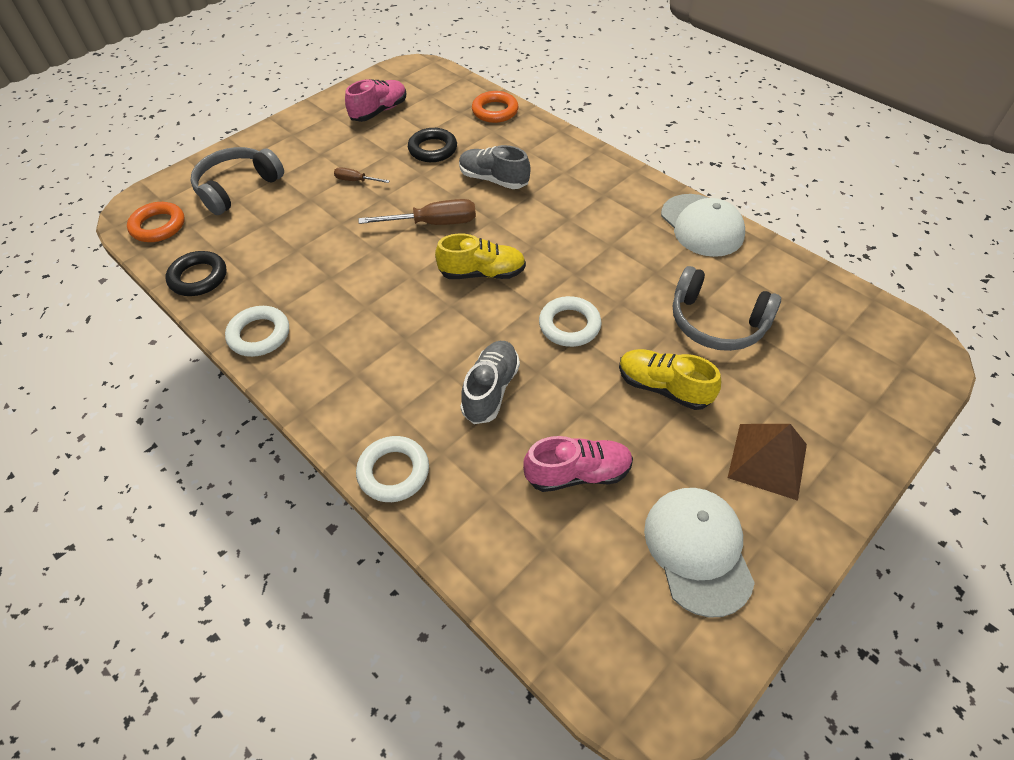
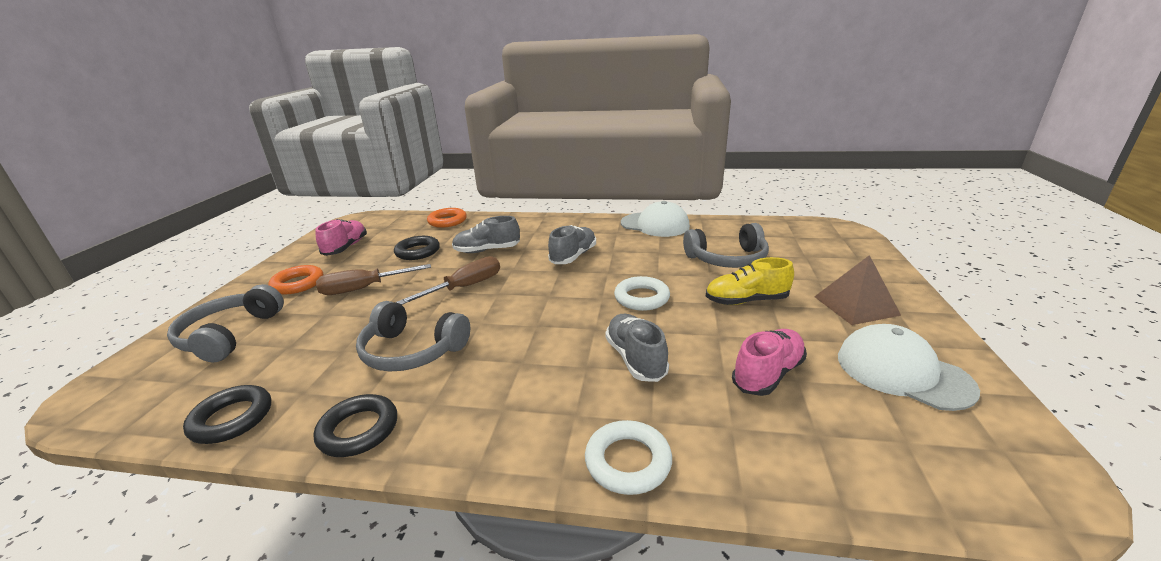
camera: 35 degrees left, 25 degrees down
(158, 226) = (136, 400): orange ring -> orange ring (298, 284)
(259, 335) = (358, 430): white ring -> black ring
(340, 278) = (412, 351): none -> grey headphones
(356, 181) = (363, 289): brown screwdriver -> brown screwdriver, size x1.88
(482, 273) = (540, 298): yellow shoe -> none
(565, 232) = (573, 256): none -> grey shoe

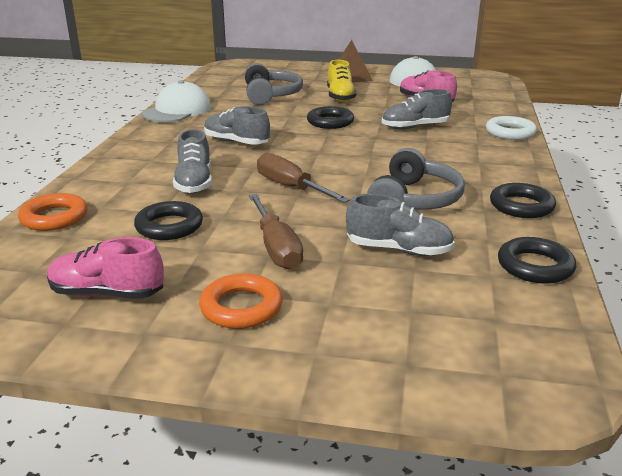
camera: 90 degrees left, 0 degrees up
(230, 335) = (391, 322): grey headphones -> none
(322, 340) = (398, 250): none -> grey shoe
(641, 298) = (330, 122): white ring -> black ring

